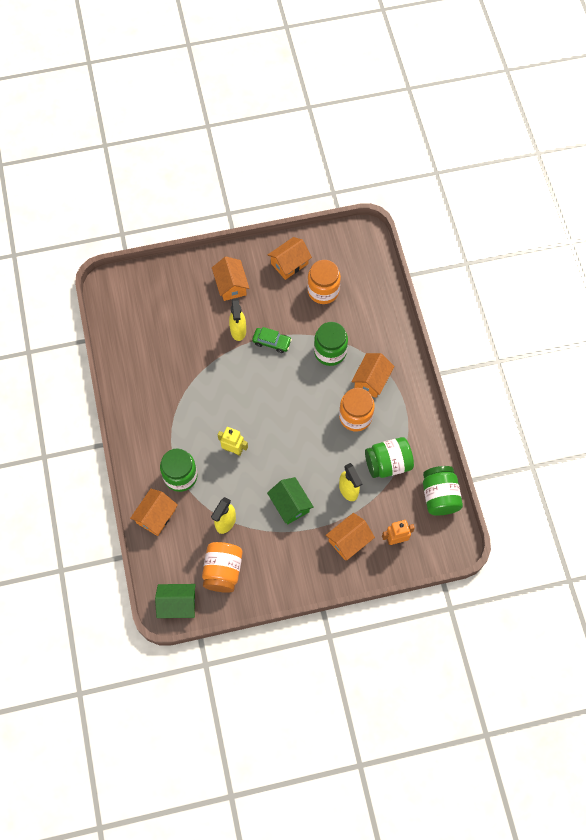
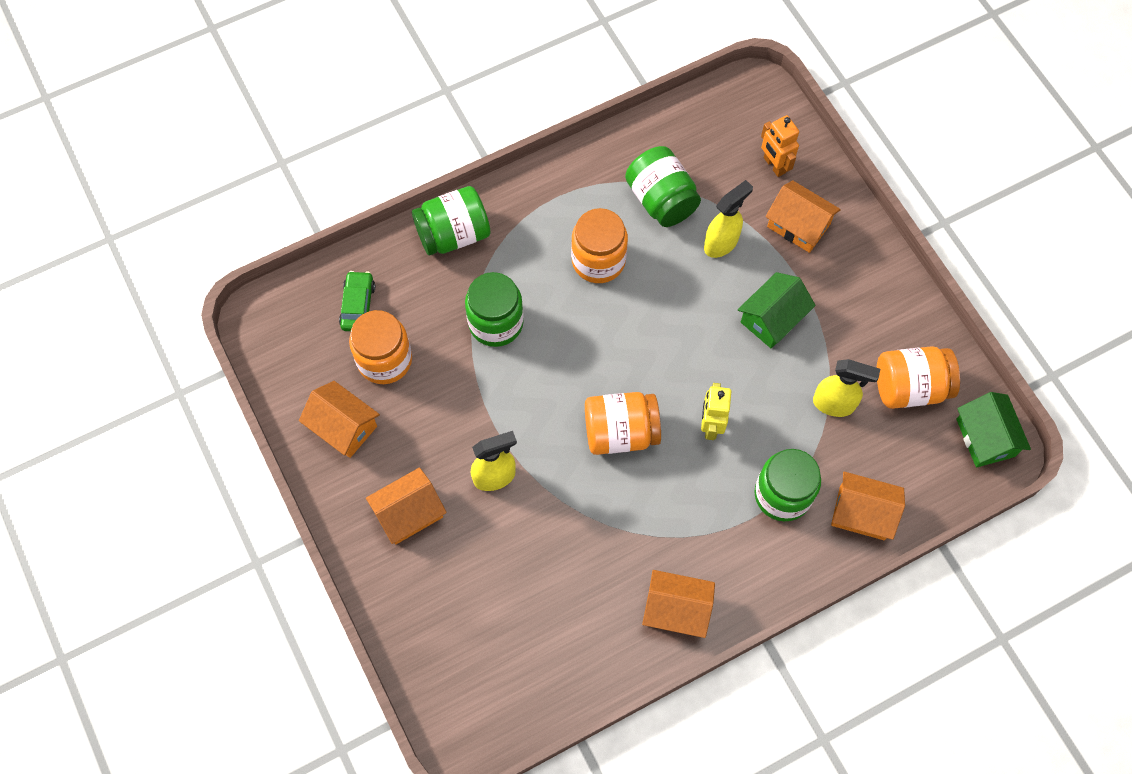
camera: 105 degrees left, 0 degrees up
(244, 400) = (620, 432): none -> orange jar
(272, 342) = (502, 417): green car -> green car (358, 305)
(371, 380) = (529, 251): orange house -> orange house (676, 609)
(439, 496) = (689, 123): green jar -> green jar (453, 234)

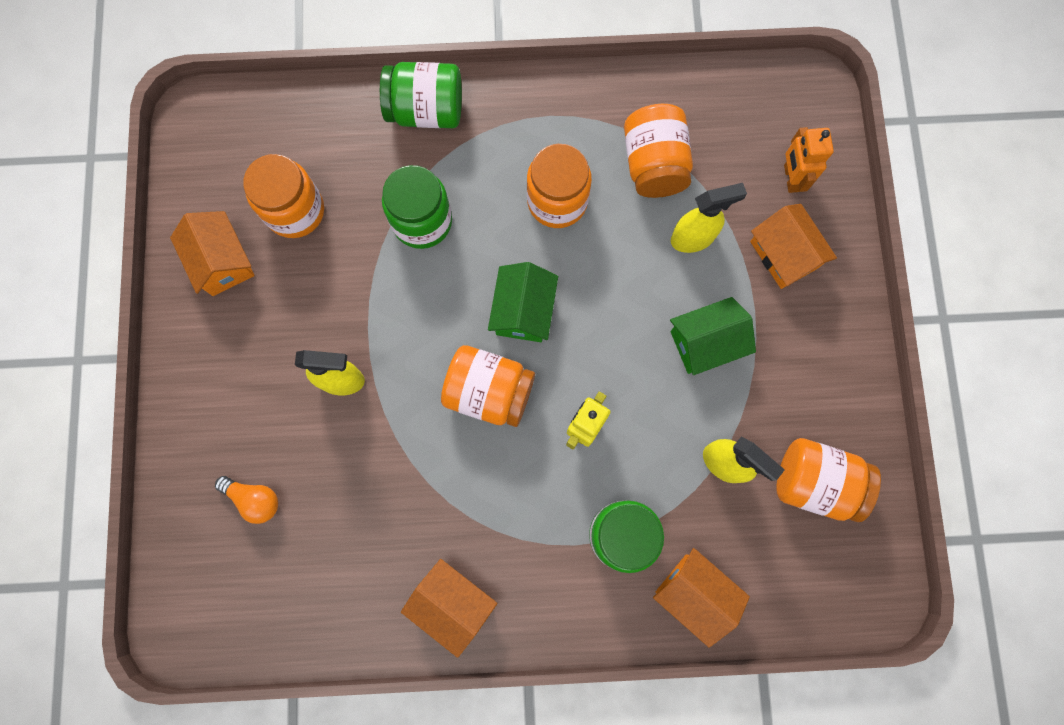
camera: 25 degrees right, 10 degrees up
(358, 305) = (297, 144): green car -> none
(409, 513) = (241, 378): orange house -> none
(471, 603) = (254, 499): none -> orange light bulb
(661, 200) = (654, 165): green jar -> orange jar
(985, 437) = (868, 575): green house -> green house (523, 311)

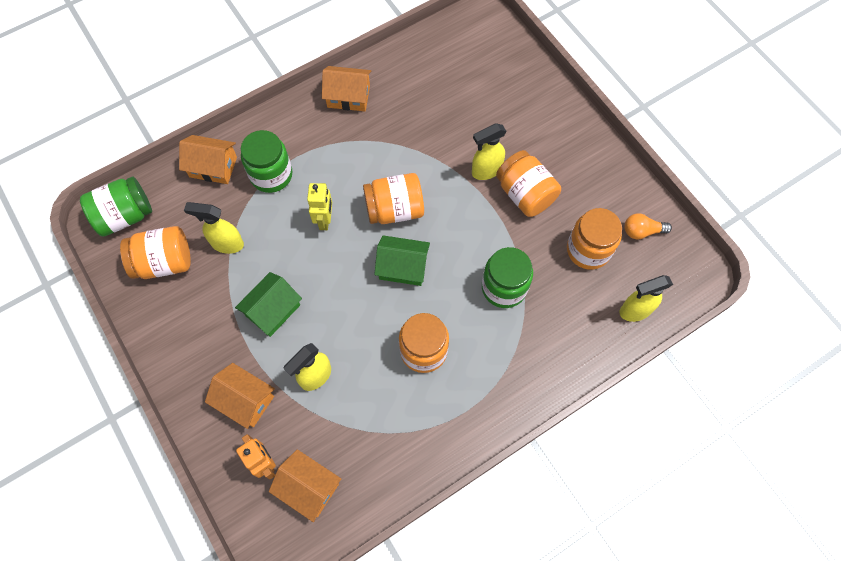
camera: 150 degrees right, 10 degrees down
(222, 261) = (607, 197): orange house -> orange house (308, 487)
(254, 499) = (490, 90): orange light bulb -> orange light bulb (642, 231)
(298, 117) = (634, 310): none -> yellow spray bottle
(426, 110) = (554, 365): green jar -> green jar (125, 216)
(523, 311) = (402, 267): green house -> green house turned 60 degrees counterclockwise
(654, 165) = (371, 416): orange jar -> orange jar (525, 194)

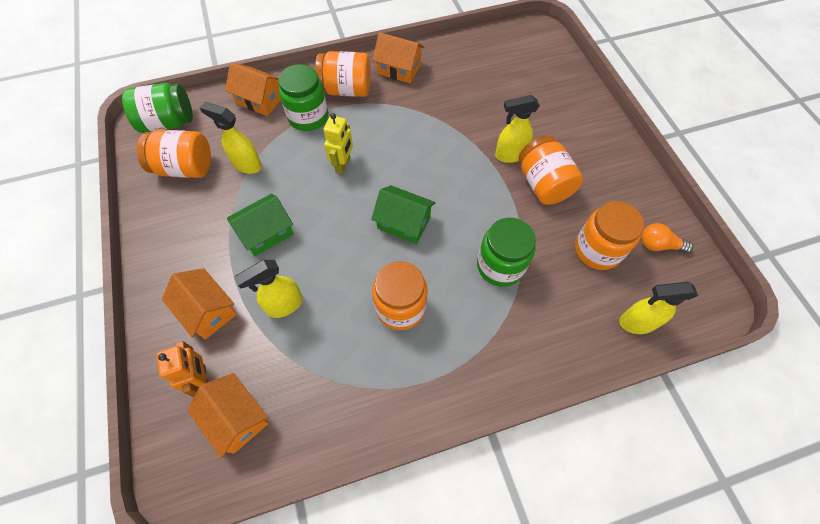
camera: 15 degrees right, 5 degrees down
(394, 209) = (411, 170): orange jar -> orange jar (346, 90)

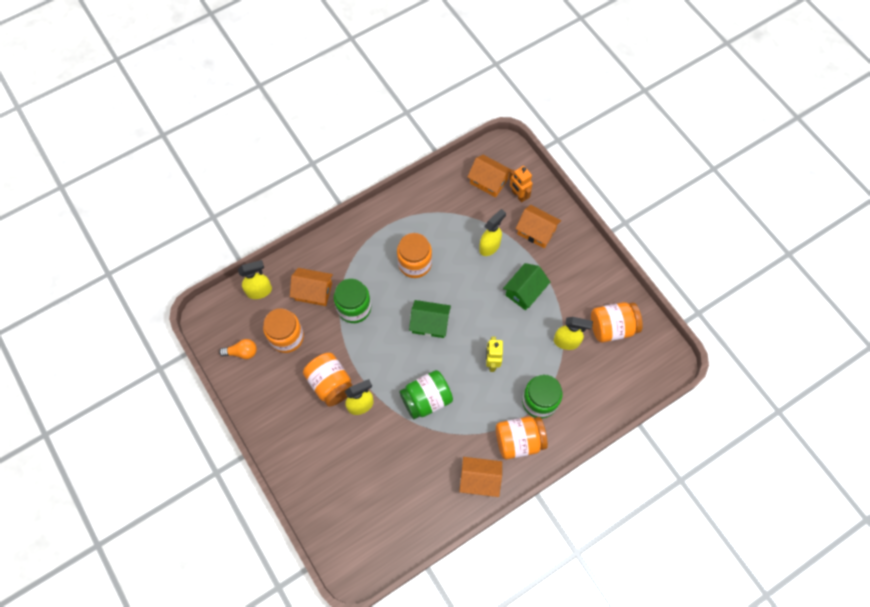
camera: 165 degrees right, 5 degrees up
(168, 122) = (652, 365): green jar -> green jar (426, 399)
(260, 100) = (589, 409): orange house -> orange house (313, 291)

